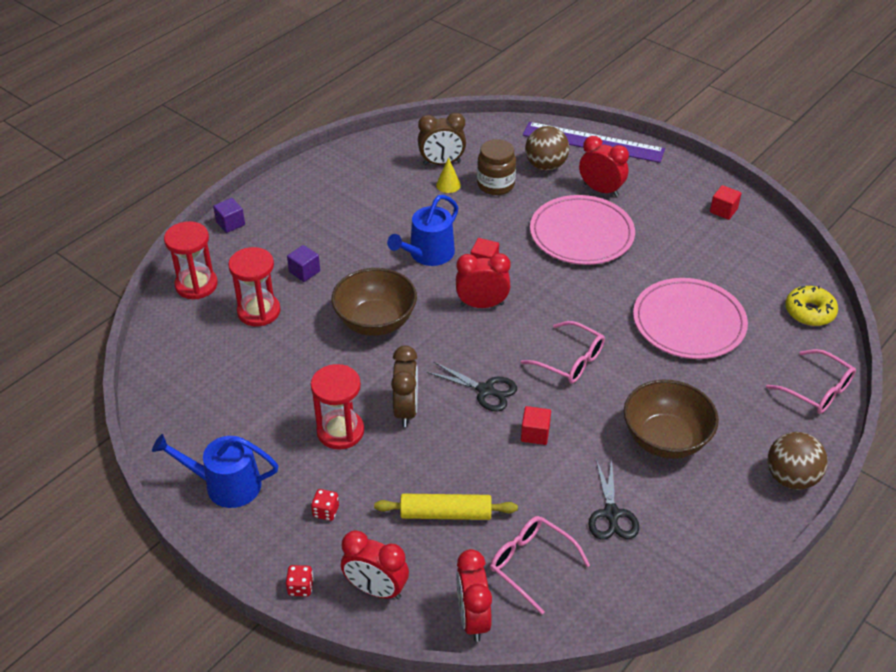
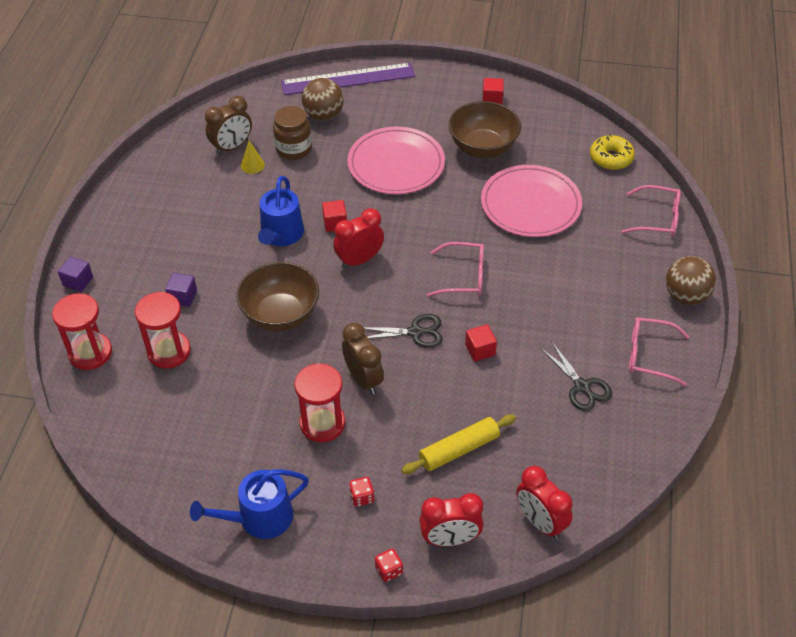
camera: 30 degrees left, 5 degrees up
(531, 564) = (552, 456): pink glasses -> pink glasses (649, 355)
(601, 190) = (384, 119): red clock -> none
(665, 439) = (579, 308): brown bowl -> brown bowl (483, 147)

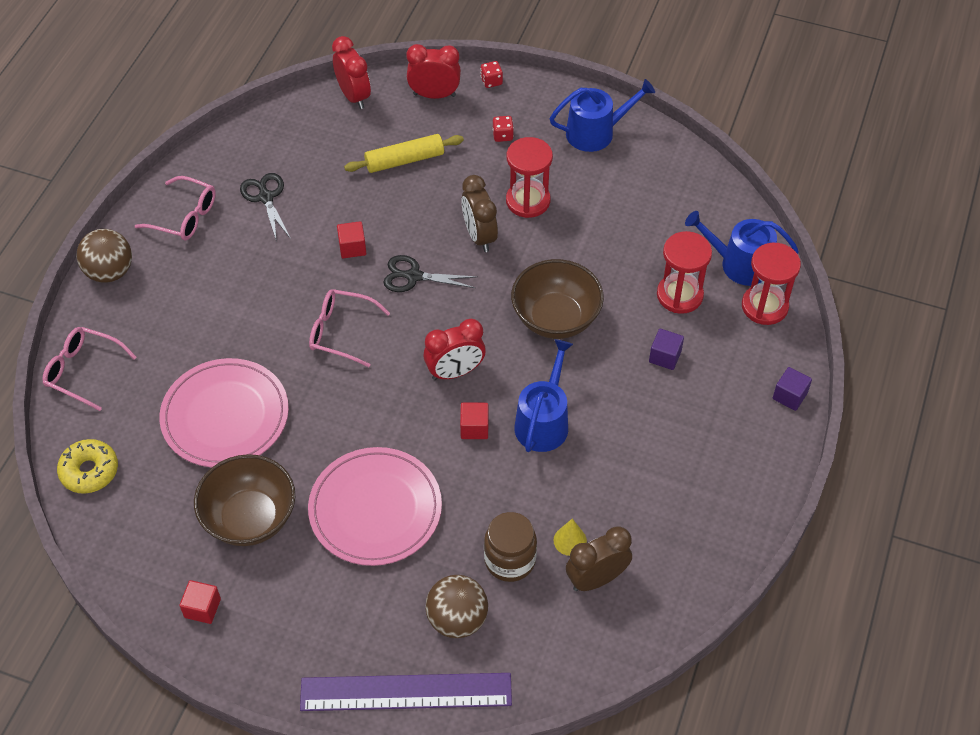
camera: 170 degrees left, 5 degrees up
(110, 390) = (739, 264): none -> blue watering can

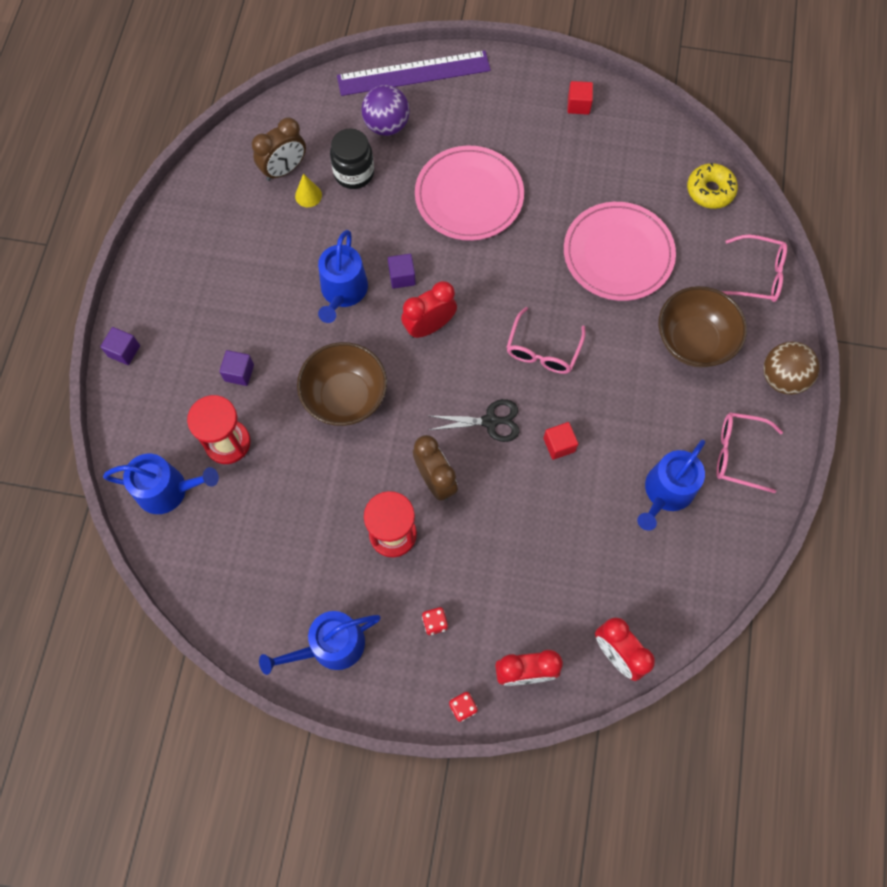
camera: 170 degrees right, 15 degrees up
(250, 518) = (566, 174): brown bowl -> brown bowl (693, 341)
(266, 197) = (666, 492): black scissors -> blue watering can
(341, 332) = (543, 350): pink glasses -> pink glasses turned 105 degrees clockwise
(404, 160) = (535, 567): yellow rolling pin -> none
(457, 619) = (386, 125): brown ball -> purple ball
(474, 428) = (402, 277): red cube -> purple cube
(510, 560) = (354, 173): brown jar -> black jar
(764, 306) = (144, 443): red hourglass -> none

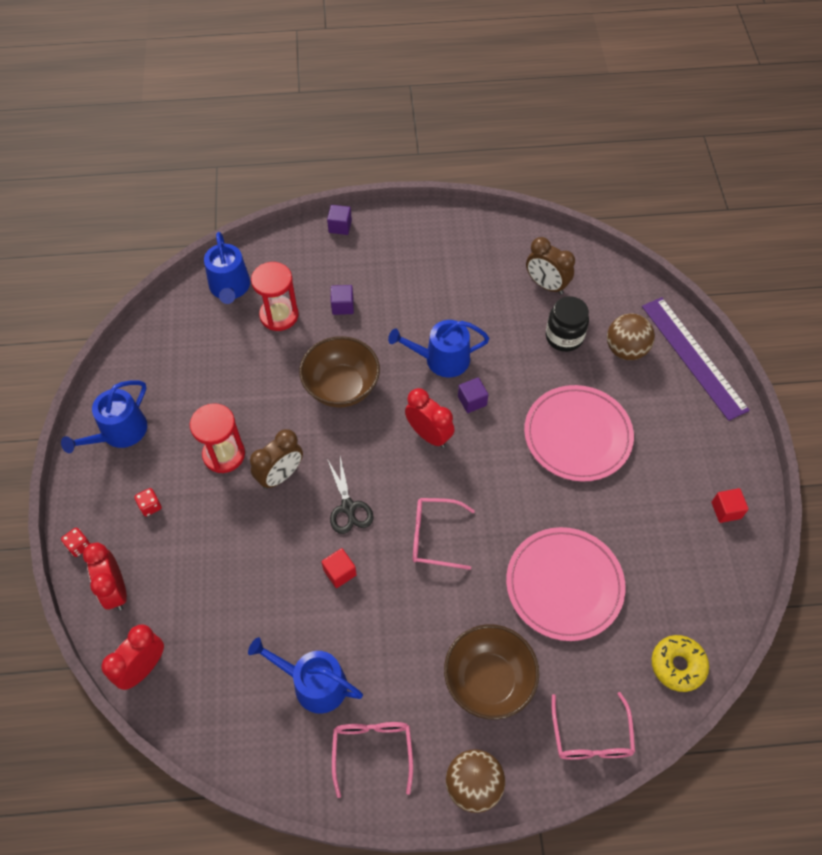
camera: 75 degrees right, 10 degrees down
(308, 195) = (527, 309): yellow cone -> none
(330, 646) = (119, 432): blue watering can -> blue watering can turned 105 degrees counterclockwise
(386, 125) = (626, 349): purple ball -> brown ball

